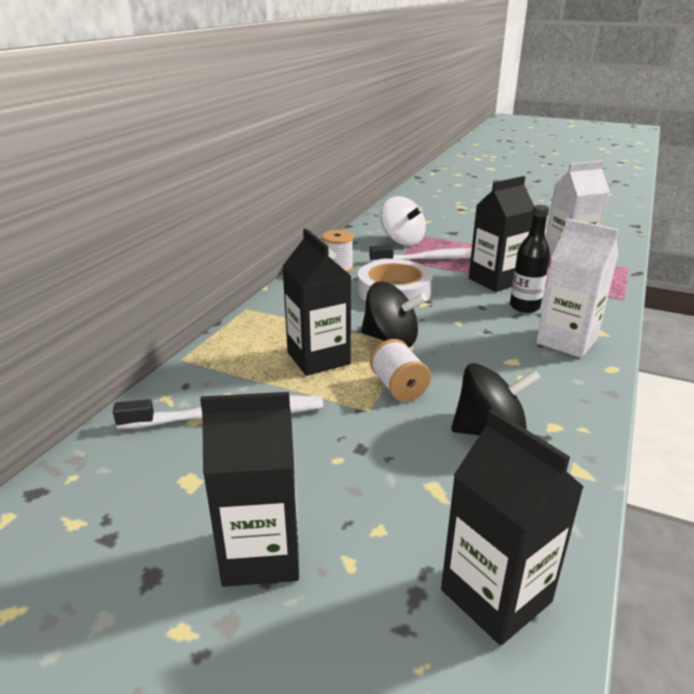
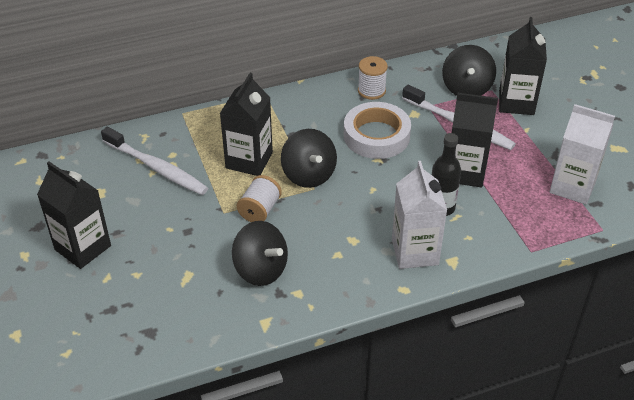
camera: 45 degrees right, 15 degrees up
(402, 241) = (466, 88): white spinning top -> black spinning top
(496, 596) = (136, 334): black carton -> black carton (516, 103)

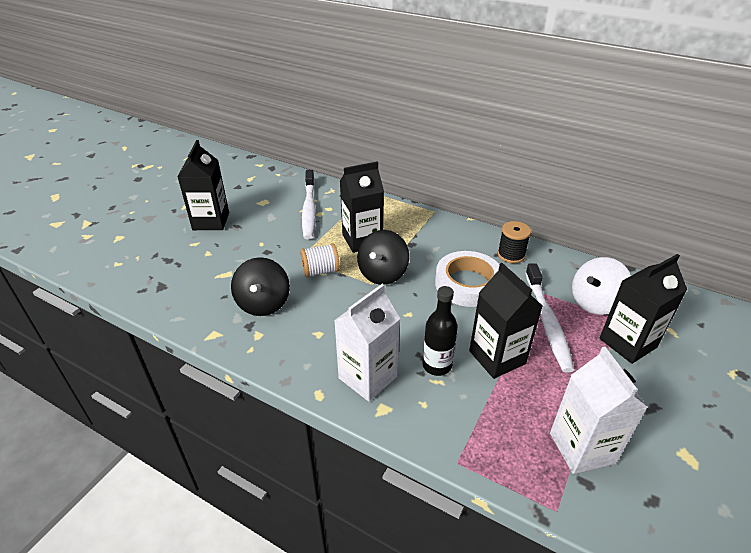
camera: 50 degrees right, 5 degrees down
(371, 91) = (511, 255): white spool -> black spool
(466, 88) = (595, 302): black spinning top -> white spinning top

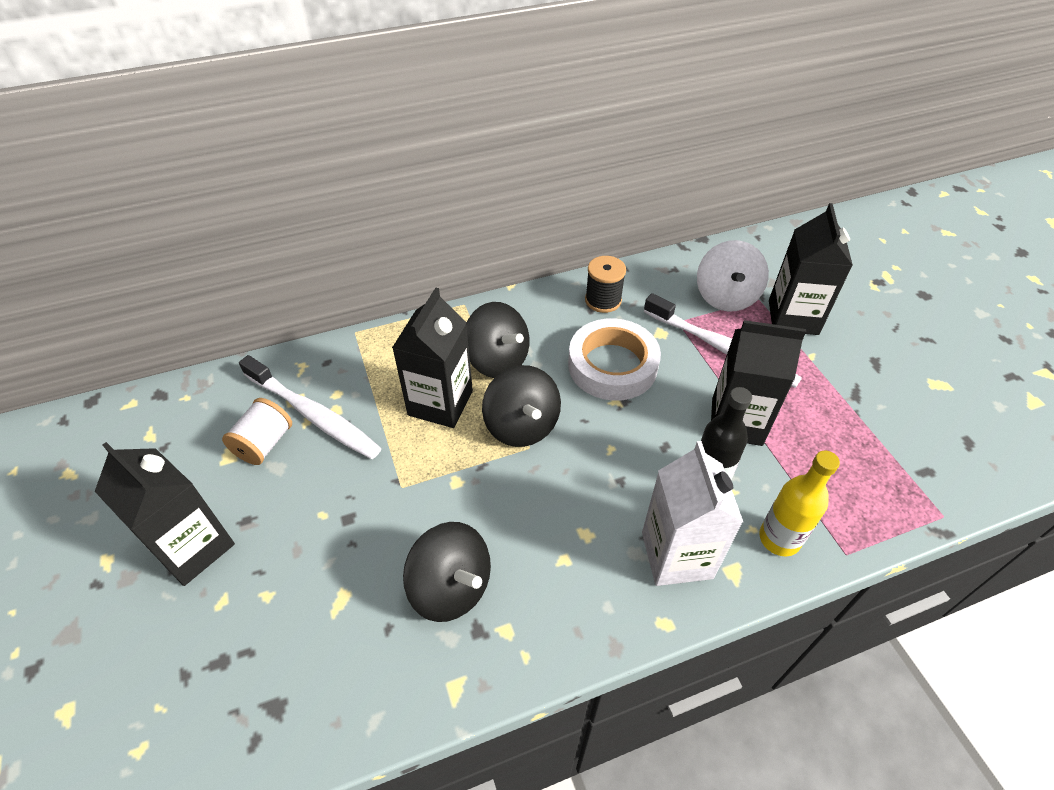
camera: 50 degrees left, 10 degrees up
(320, 271) = (452, 483): white spool -> white spool (264, 444)
(413, 242) = (497, 360): none -> black spinning top
(430, 420) = (779, 538): none -> yellow bottle
(582, 448) = (888, 445): white carton -> none

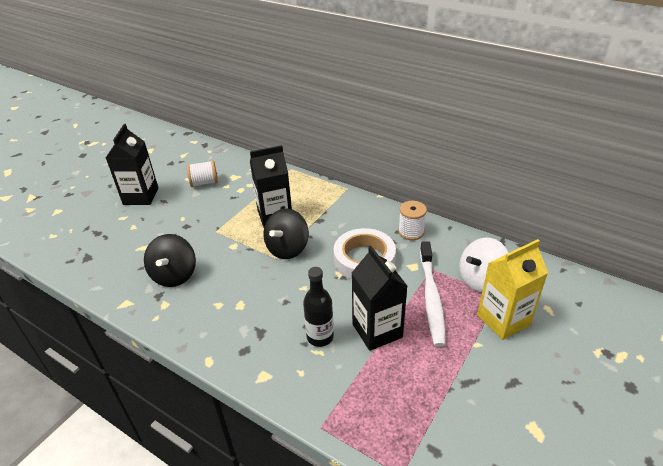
camera: 55 degrees right, 10 degrees down
(313, 415) = (231, 185): white toothbrush -> none
(497, 360) = (322, 218): black spinning top -> none
(603, 300) = (411, 232): black spool -> white spool
(677, 555) = (255, 346): white carton -> none
(779, 538) = (304, 388): yellow bottle -> none
(793, 317) = (503, 320): black carton -> yellow carton

